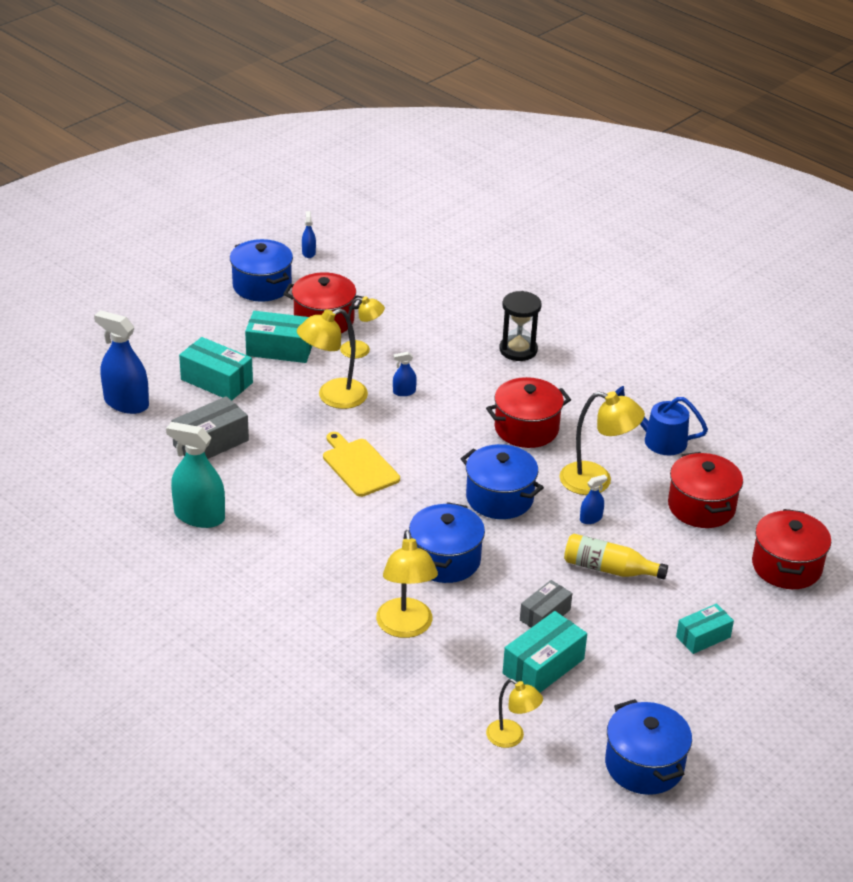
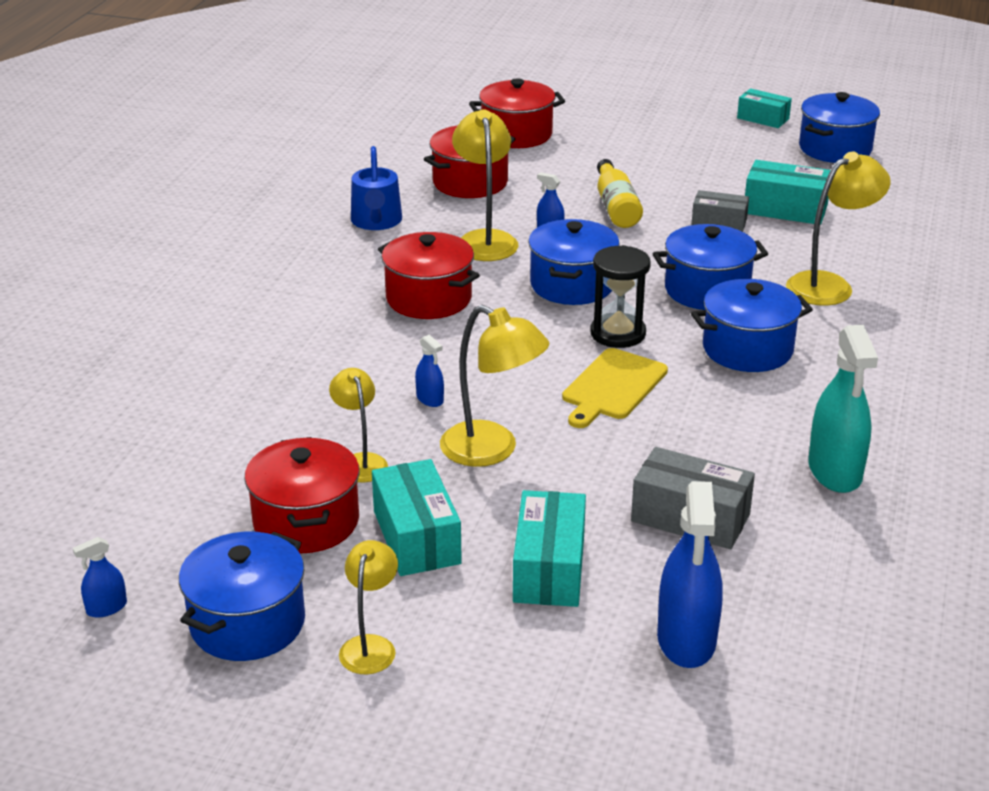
camera: 115 degrees left, 5 degrees down
(354, 543) = (747, 349): none -> blue pot
(511, 738) = (887, 204): yellow lamp -> yellow lamp (370, 646)
(518, 350) = (263, 342): black hourglass -> black hourglass (618, 333)
(703, 637) = (655, 152): turquoise box -> turquoise box (763, 118)

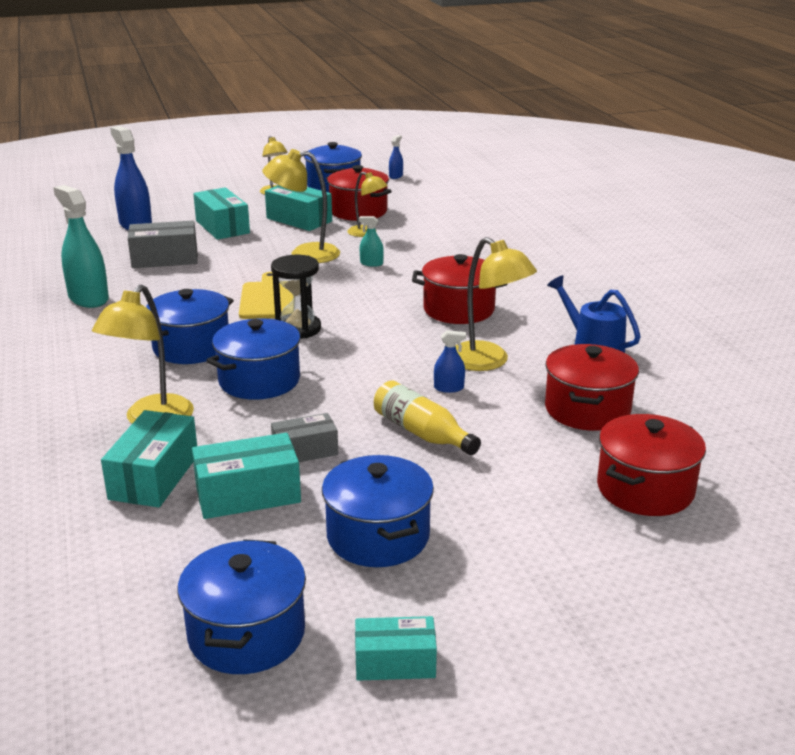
camera: 145 degrees right, 5 degrees down
(430, 399) = (371, 263): blue spray bottle -> turquoise spray bottle
(572, 285) = (371, 350): blue pot -> blue pot (378, 536)
(849, 241) = (154, 477): none -> turquoise box

